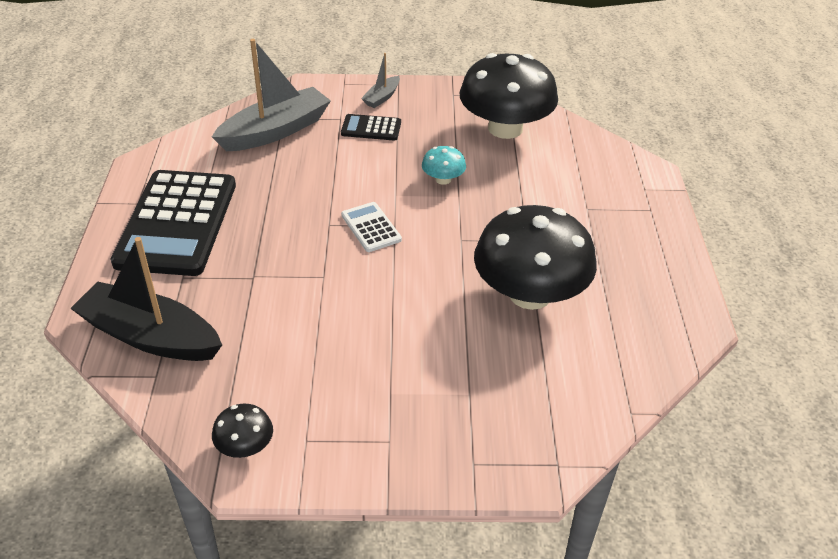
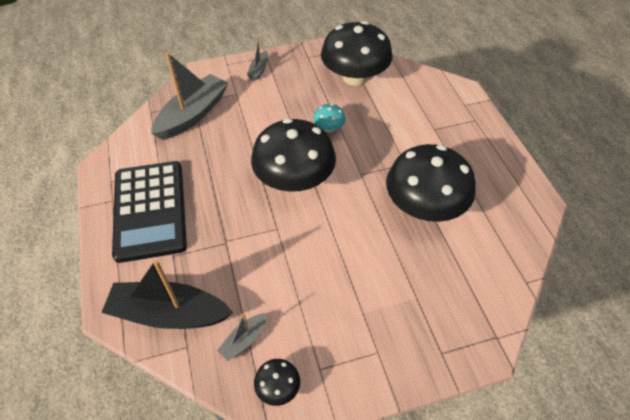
camera: 15 degrees left, 10 degrees up
(227, 386) = (244, 340): none -> grey boat
(371, 128) = (261, 97): black calculator -> none
(371, 227) = (294, 179): white calculator -> black mushroom

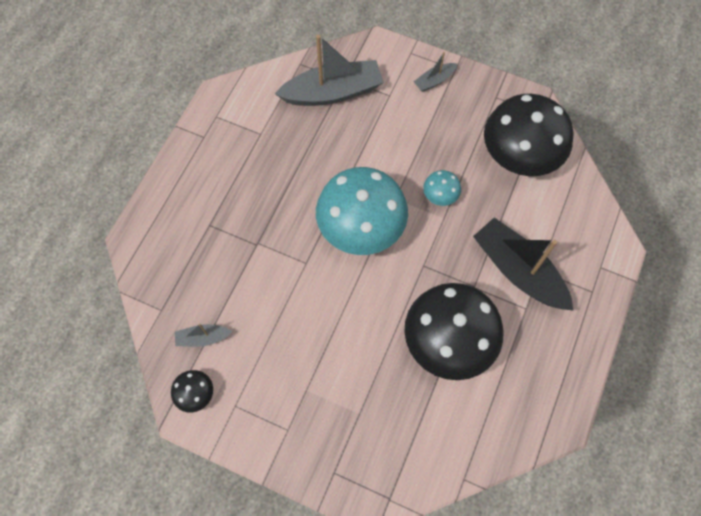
camera: 40 degrees right, 15 degrees up
(150, 210) = (224, 169): black calculator -> none
(169, 314) = (169, 273): black boat -> black boat (518, 271)
(294, 179) = (361, 226): black mushroom -> turquoise mushroom

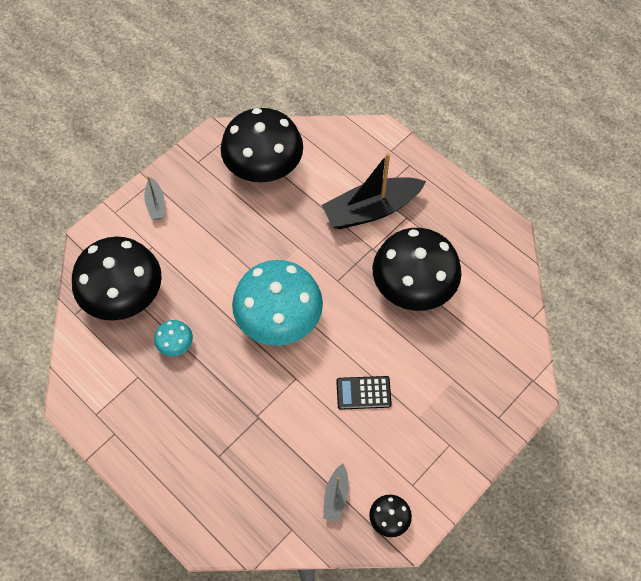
camera: 70 degrees left, 5 degrees down
(313, 329) = (363, 393): none -> black calculator
(333, 92) = (123, 295): grey boat -> black mushroom
(440, 195) = (275, 242): turquoise mushroom -> turquoise mushroom (175, 344)

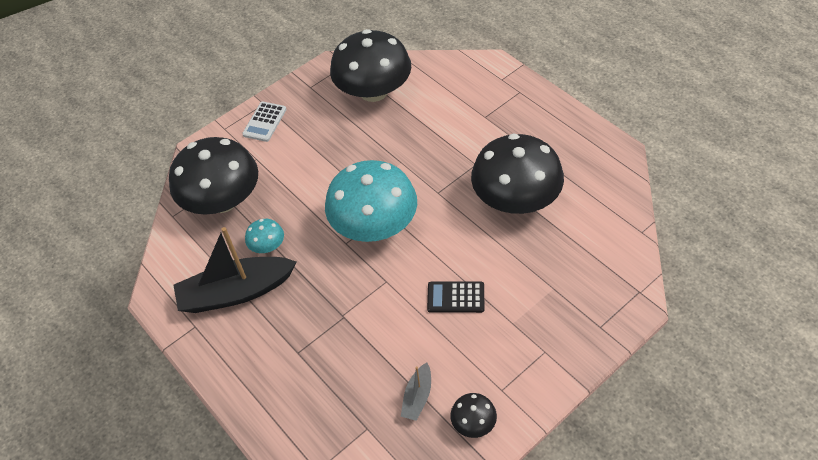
camera: 10 degrees right, 10 degrees down
(156, 204) = (265, 122): grey boat -> white calculator
(371, 210) = (477, 130): black boat -> black boat (236, 292)

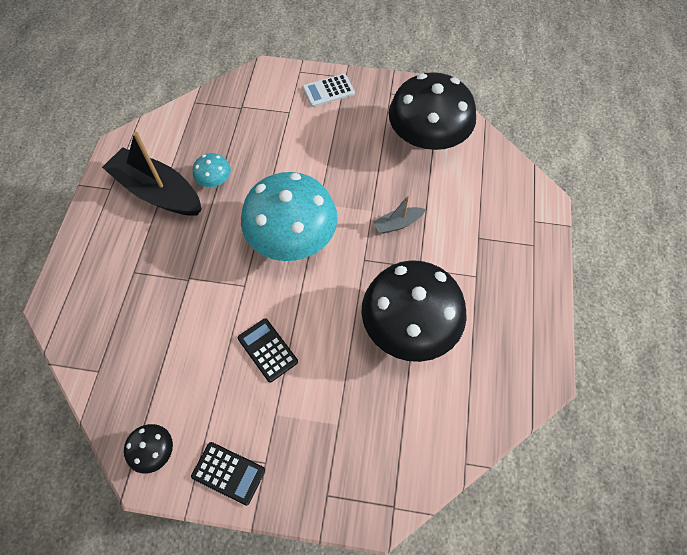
camera: 45 degrees right, 10 degrees up
(222, 200) = (233, 121): black mushroom -> none
(417, 397) = (150, 389): grey boat -> grey boat (398, 224)
(533, 380) = (228, 473): none -> black calculator

